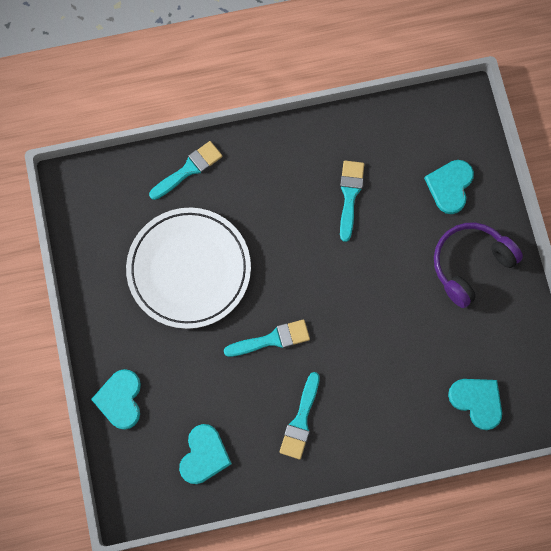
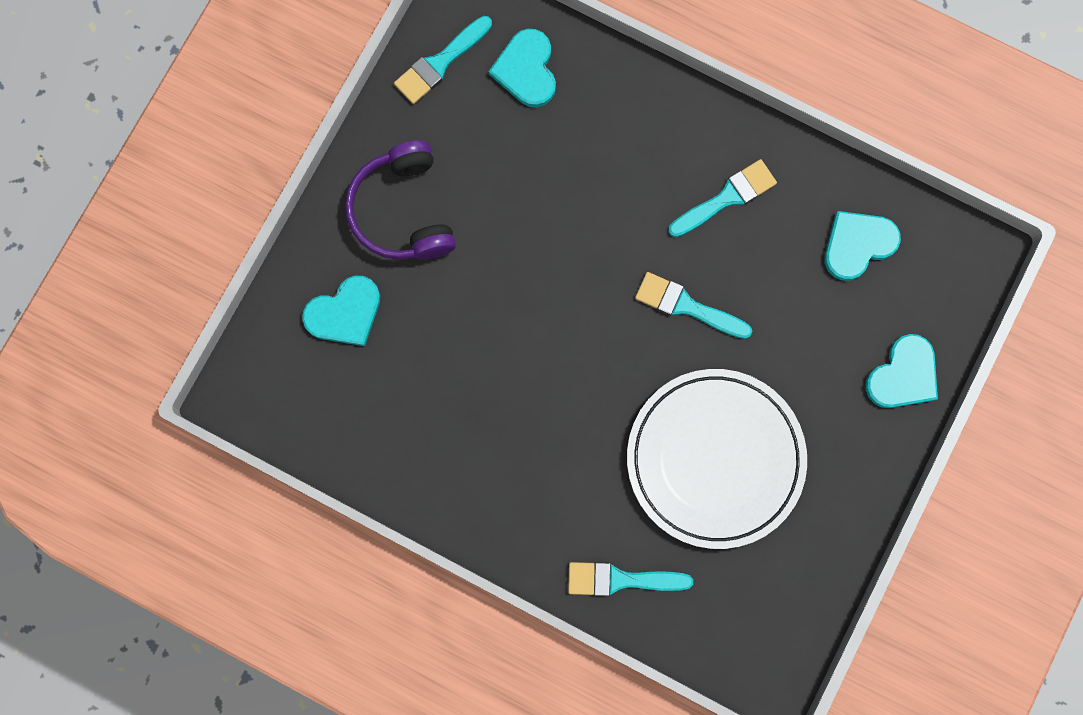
camera: 140 degrees left, 5 degrees up
(350, 195) = (464, 395): turquoise brush -> turquoise brush (440, 63)
(470, 264) = (403, 211): purple headphones -> purple headphones turned 75 degrees clockwise

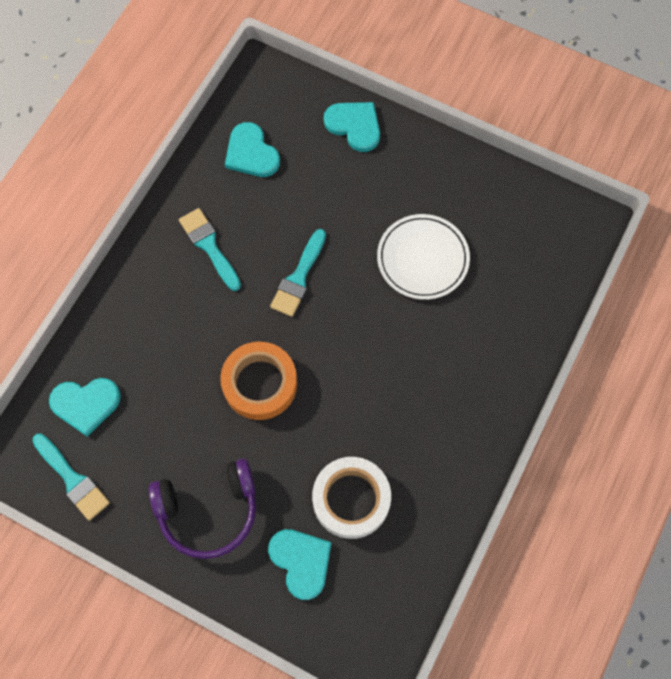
camera: 90 degrees left, 10 degrees down
(413, 368) = (351, 499): none -> white tape
(551, 263) = (260, 383): none -> orange tape
(621, 579) = (522, 330): turquoise brush -> none
(715, 459) = (422, 259): white plate -> white plate, size x0.65

